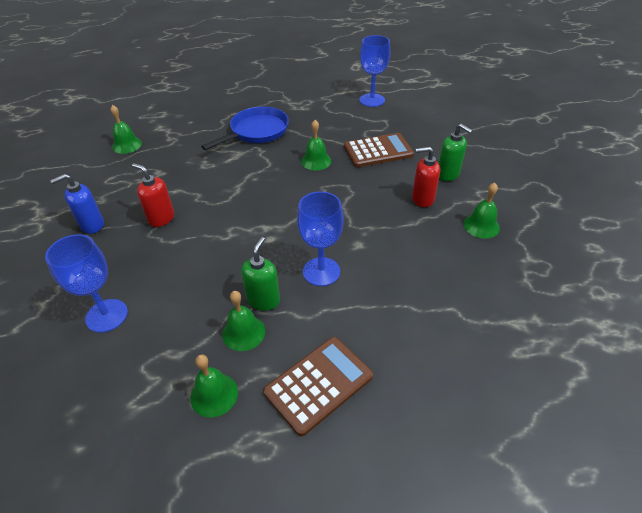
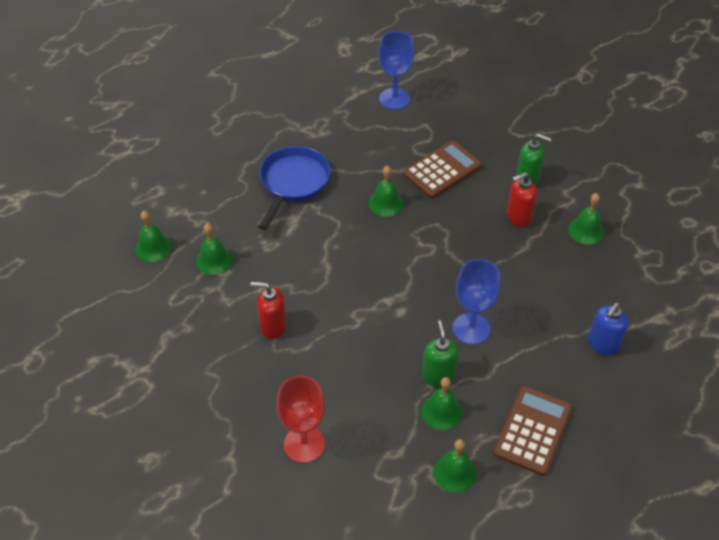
camera: 25 degrees left, 5 degrees up
(92, 225) = (204, 360): blue soap dispenser -> blue soap dispenser (603, 344)
(107, 315) = (304, 444): blue goblet -> red goblet
(159, 163) = (214, 260): none -> green bell

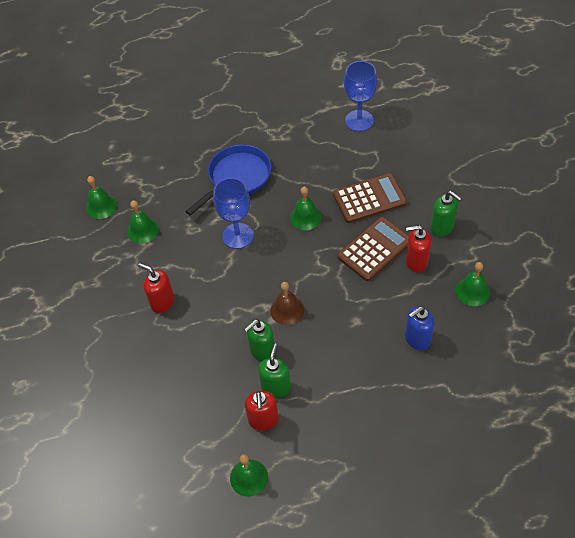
camera: 25 degrees right, 5 degrees up
(304, 444) = (140, 412): red goblet -> none
(406, 345) = (262, 351): none -> green soap dispenser
(412, 297) = (287, 310): none -> brown bell
(441, 411) = (263, 420): green bell -> red soap dispenser
(471, 329) = (324, 353): blue goblet -> blue goblet (237, 236)
(532, 430) = (332, 463): brown calculator -> brown calculator (374, 249)
(603, 344) = (434, 404): blue soap dispenser -> blue soap dispenser (417, 339)

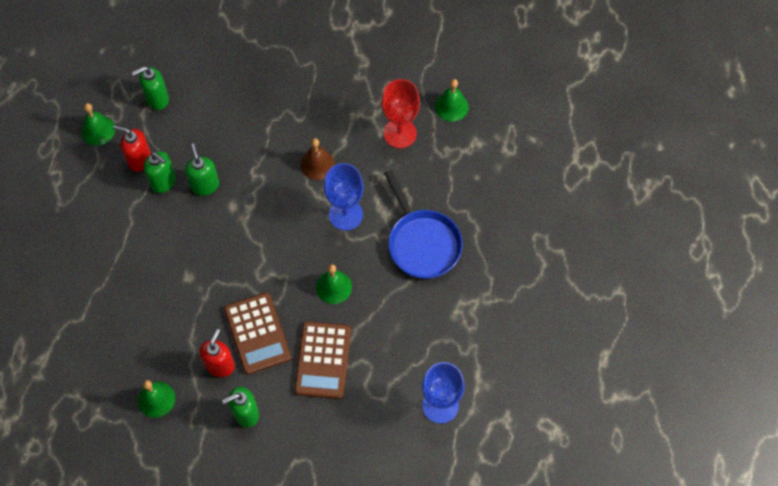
camera: 110 degrees right, 10 degrees up
(142, 230) = (400, 133): green bell -> red goblet
(162, 302) = (305, 123): red soap dispenser -> none
(189, 440) = (157, 99): none -> green soap dispenser
(287, 310) = (235, 223): brown bell -> brown bell (317, 164)
(417, 339) = (138, 320): blue soap dispenser -> none

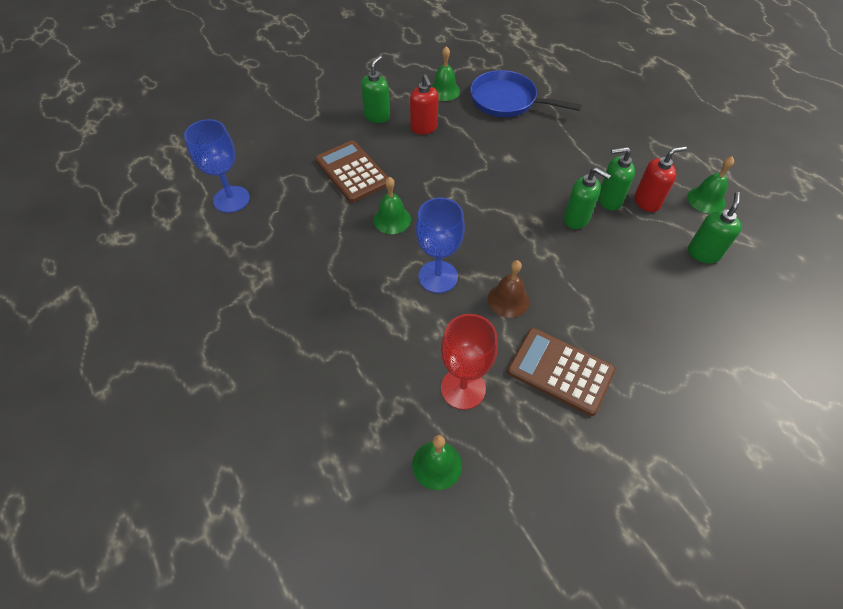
camera: 140 degrees right, 10 degrees down
(257, 333) = (418, 158): brown calculator -> brown calculator (560, 371)
(422, 242) = (346, 301): blue pan -> blue pan (507, 101)

